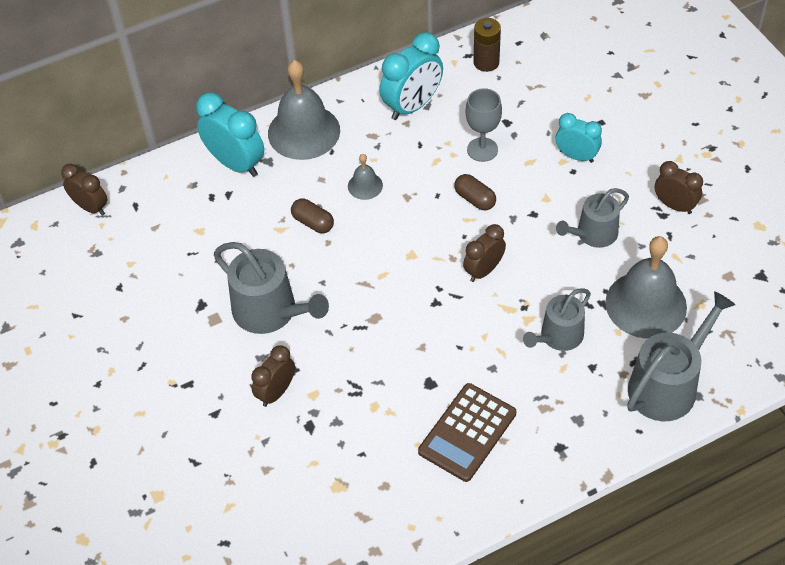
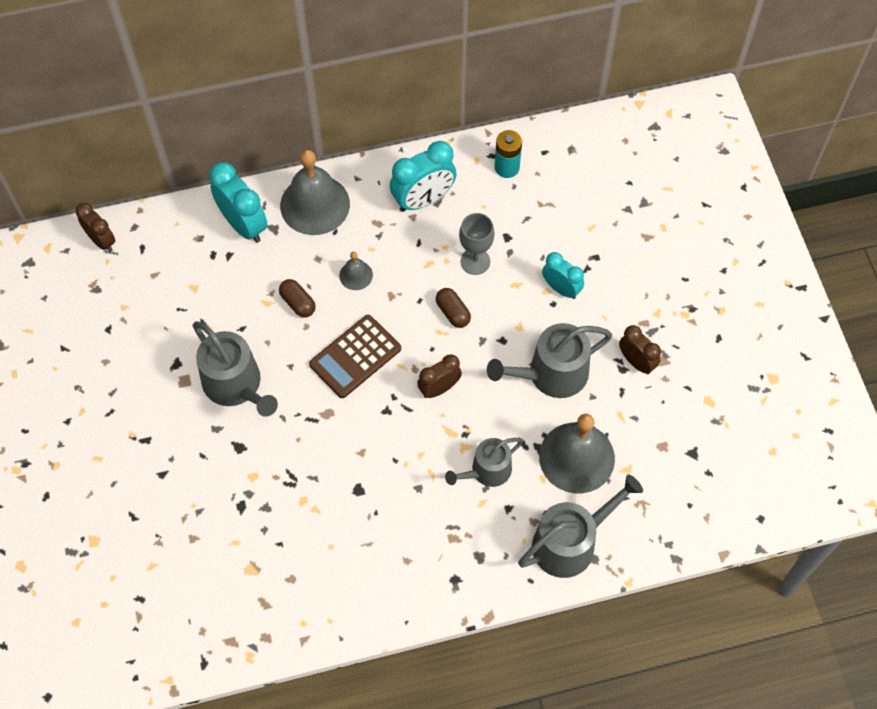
camera: 10 degrees right, 10 degrees up
(276, 392) = (220, 466): brown clock -> none
(467, 432) = (377, 545): brown calculator -> brown calculator (355, 356)
(486, 62) = (507, 167): brown battery -> turquoise battery
(593, 234) = (551, 374): grey watering can -> grey watering can, size x1.53

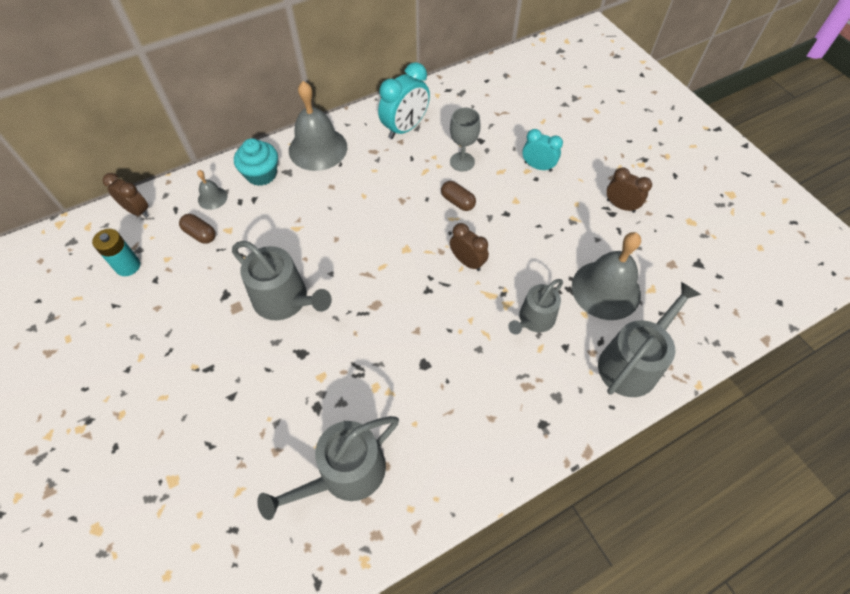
camera: 15 degrees left, 5 degrees down
(243, 225) = (261, 174): turquoise clock -> turquoise cupcake
(298, 303) = (324, 222): brown capsule -> brown capsule (200, 234)
(355, 356) = (386, 253): brown calculator -> none
(356, 275) = (367, 191): grey bell -> grey bell (212, 198)
(439, 388) = (467, 262): brown clock -> brown clock turned 90 degrees clockwise
(507, 167) = (462, 95): turquoise battery -> turquoise battery (128, 266)
(551, 374) = (556, 230): grey watering can -> grey watering can (345, 474)

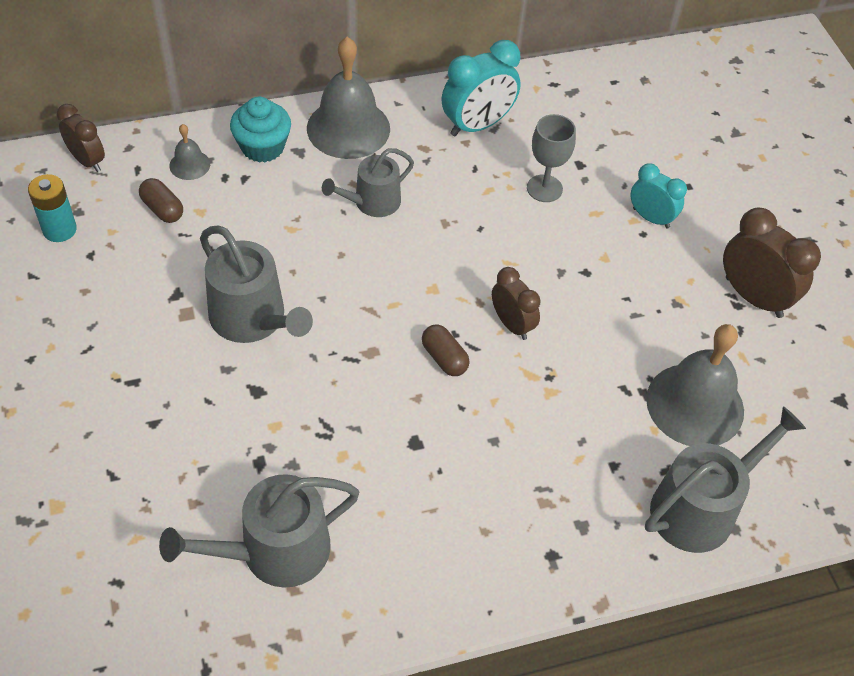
camera: 10 degrees right, 5 degrees down
(457, 202) = (522, 241): brown capsule -> brown capsule (444, 358)
(534, 319) = (581, 420): grey watering can -> grey watering can (372, 202)
(620, 206) = (753, 297): brown clock -> brown clock, size x1.58

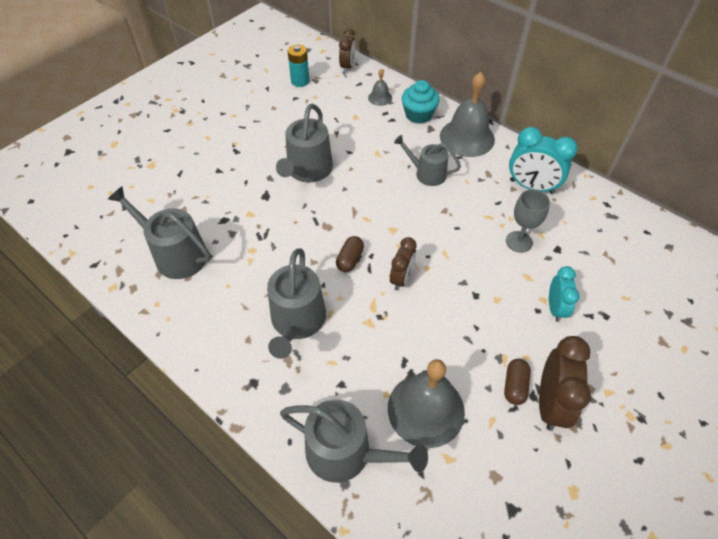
camera: 60 degrees right, 0 degrees up
(163, 209) = (344, 104): brown capsule -> brown capsule (514, 386)
(497, 464) = (297, 322): none -> grey watering can

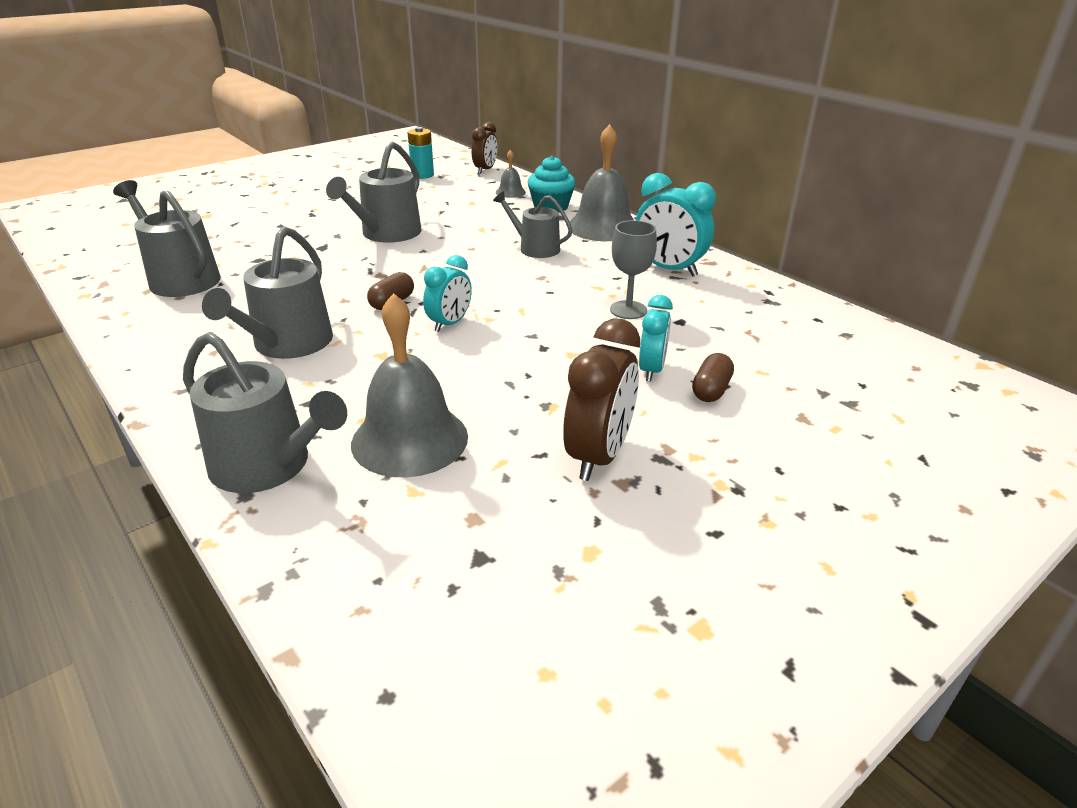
camera: 10 degrees right, 20 degrees down
(401, 278) = (450, 324): brown clock -> turquoise clock
(514, 386) = (554, 433): brown capsule -> brown capsule (711, 390)

